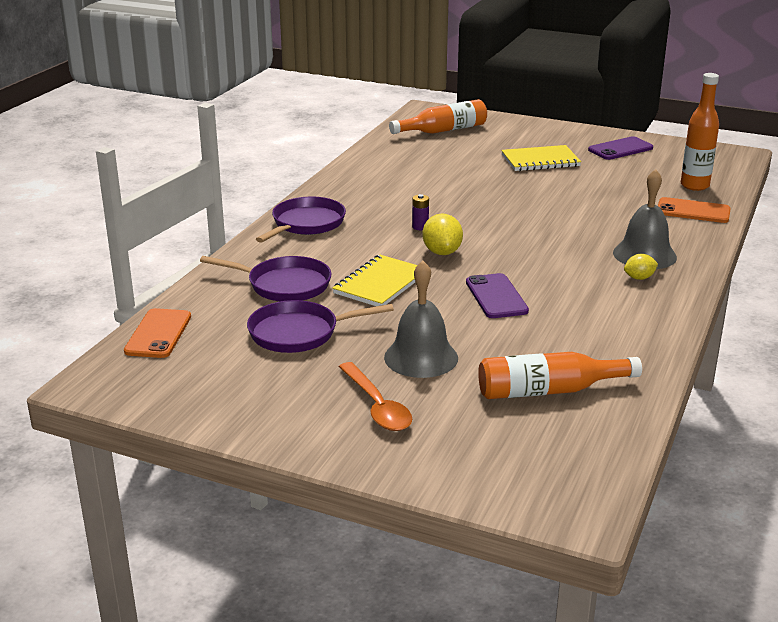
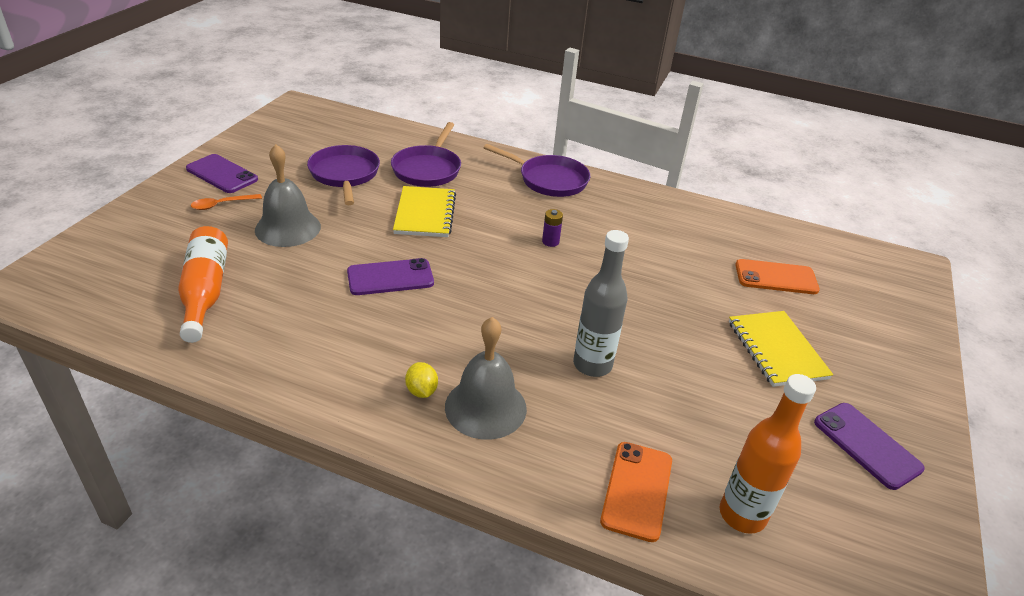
camera: 85 degrees right, 10 degrees up
(158, 334) = (358, 123): orange phone -> orange phone (776, 277)
(301, 418) = (222, 174): none -> purple phone
(377, 406) = (221, 205): orange spoon -> orange spoon, size x0.63
(380, 284) = (425, 214): yellow notebook -> yellow notebook turned 60 degrees clockwise
(442, 252) = (491, 251): yellow lemon -> none
(443, 130) = (845, 275): orange bottle -> none
(582, 218) = (592, 365): none -> grey bottle

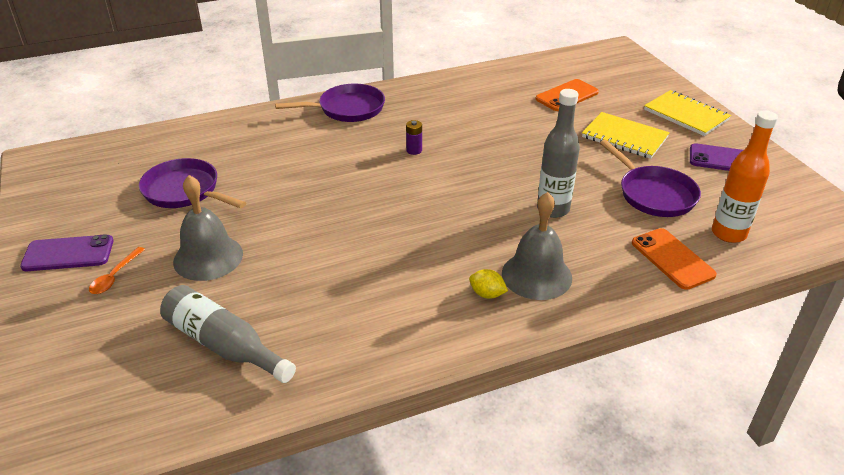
camera: 40 degrees left, 0 degrees up
(205, 291) = (224, 345): orange bottle -> grey bottle
(390, 278) = (348, 240): purple phone -> none
(425, 214) = (299, 182): yellow notebook -> yellow notebook (686, 115)
(428, 169) = (246, 149): purple pan -> purple pan (654, 194)

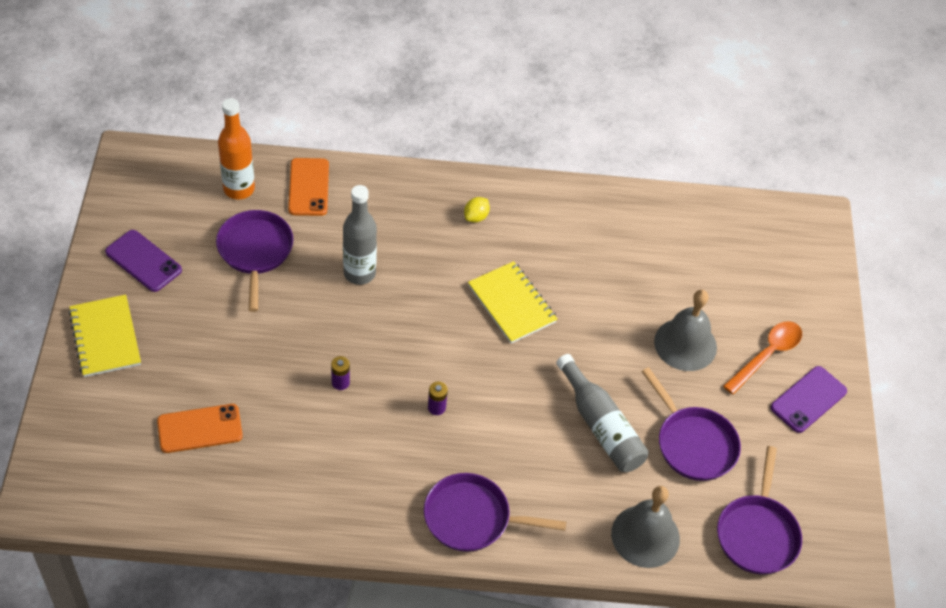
camera: 160 degrees left, 15 degrees up
(68, 254) = (808, 399): purple phone -> purple phone turned 60 degrees counterclockwise
(115, 276) = (767, 355): orange spoon -> orange spoon, size x1.60
(120, 157) = (757, 533): none -> purple pan
(224, 345) = (688, 254): grey bottle -> grey bottle (601, 425)
(487, 294) = (476, 217): yellow lemon -> yellow lemon turned 75 degrees clockwise
(498, 142) = (340, 382): none -> purple battery
(536, 275) = (426, 217): grey bell -> grey bell (645, 536)
(624, 137) = (206, 332): yellow notebook -> yellow notebook (512, 304)

